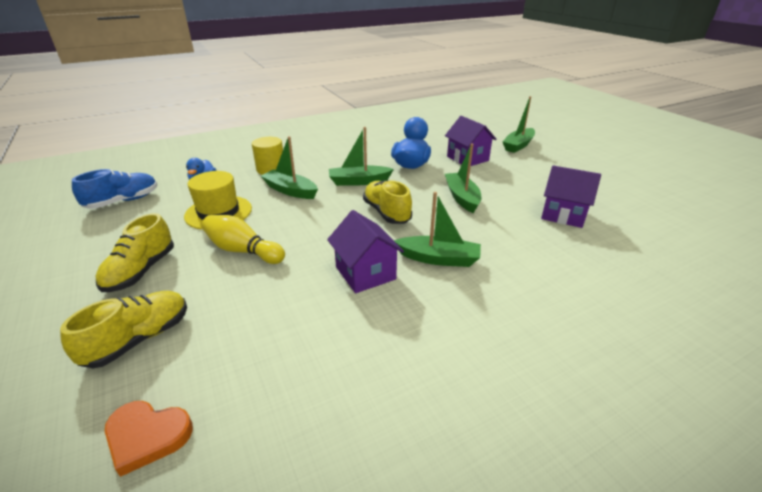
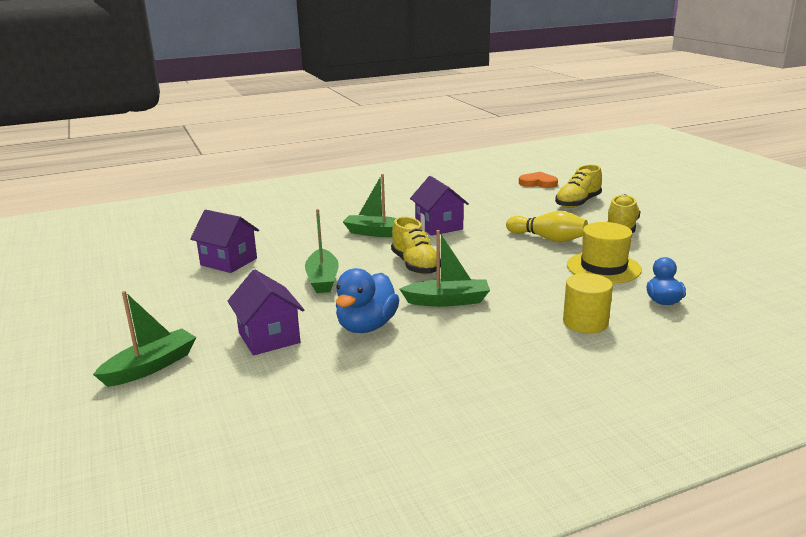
camera: 175 degrees left, 10 degrees down
(123, 201) = (735, 280): blue shoe -> none
(290, 191) = (535, 290): green boat -> none

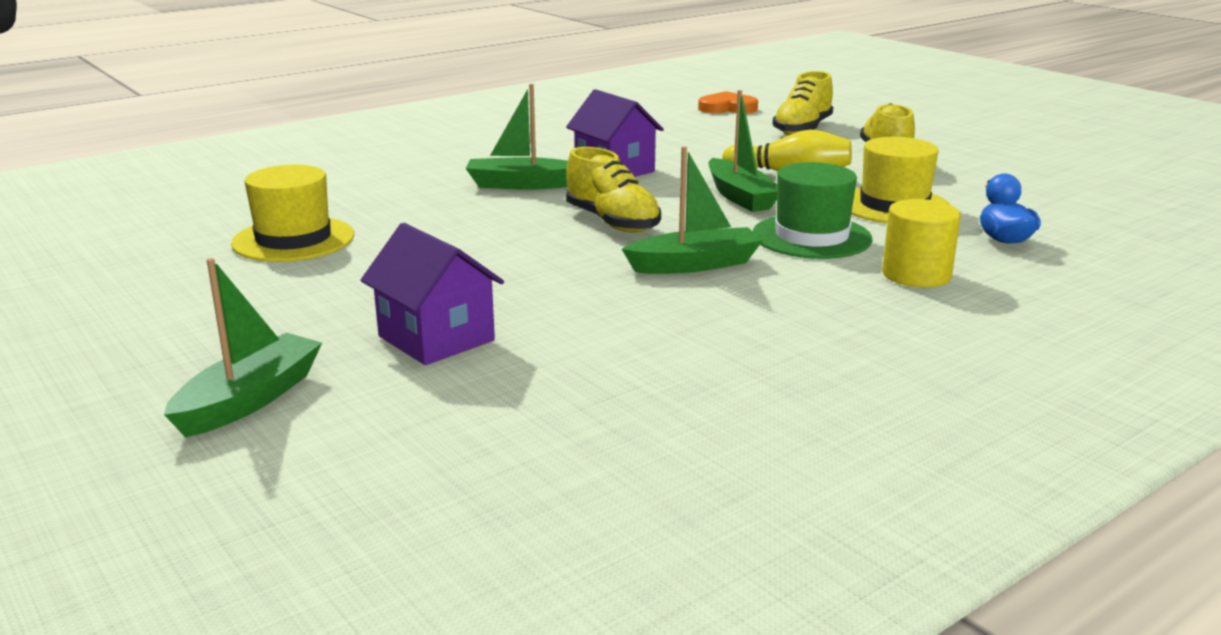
camera: 15 degrees left, 0 degrees up
(229, 262) = (293, 239): purple house -> yellow hat
(323, 279) = (474, 252): green boat -> green boat (740, 197)
(366, 326) = (589, 308): blue duck -> none
(534, 287) = (811, 237): none -> green hat

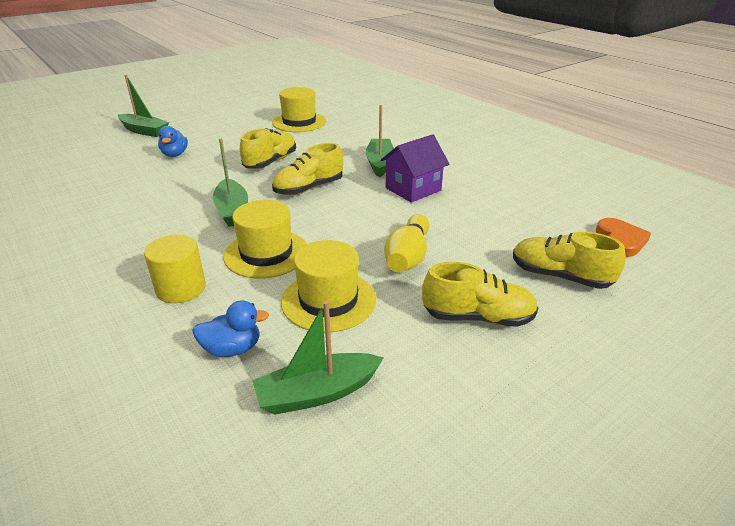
camera: 90 degrees right, 10 degrees up
(436, 338) = (175, 154): purple house -> blue duck
(500, 251) = (270, 162): none -> yellow shoe
(740, 197) = (354, 232): green boat -> green boat (317, 393)
(811, 237) = (266, 253): green hat -> yellow hat

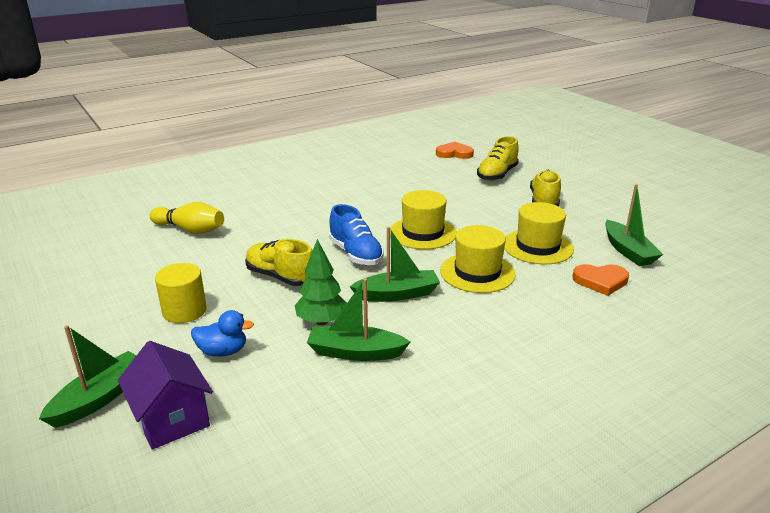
camera: 85 degrees left, 5 degrees down
(181, 288) = (535, 310): yellow cylinder -> yellow cylinder (184, 311)
(200, 182) = (322, 321): none -> green tree
(232, 349) = (600, 281): blue duck -> orange heart
(299, 122) = (159, 261): yellow hat -> yellow hat (423, 233)
(308, 188) = (356, 254): yellow shoe -> blue shoe
(380, 163) = (308, 218): green boat -> green boat (355, 352)
(407, 257) = (478, 217): yellow bowling pin -> yellow bowling pin (190, 230)
(413, 189) = (369, 207): purple house -> purple house (172, 419)

